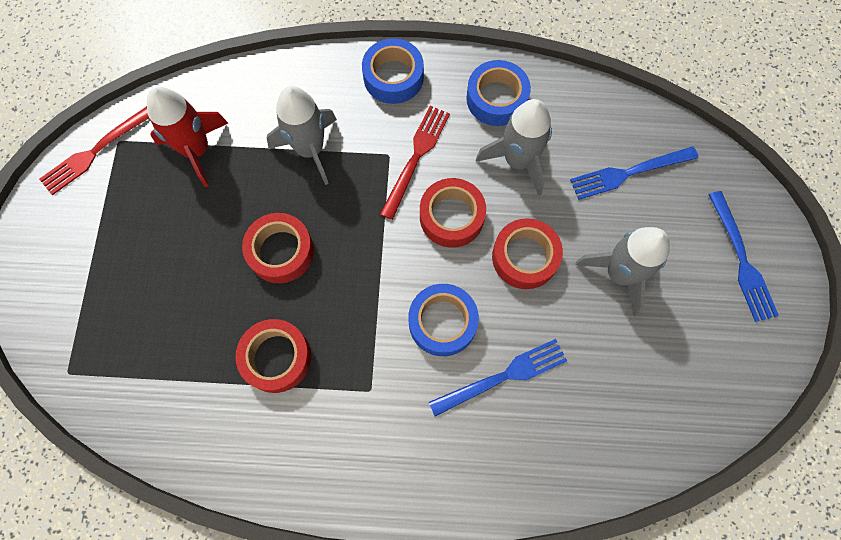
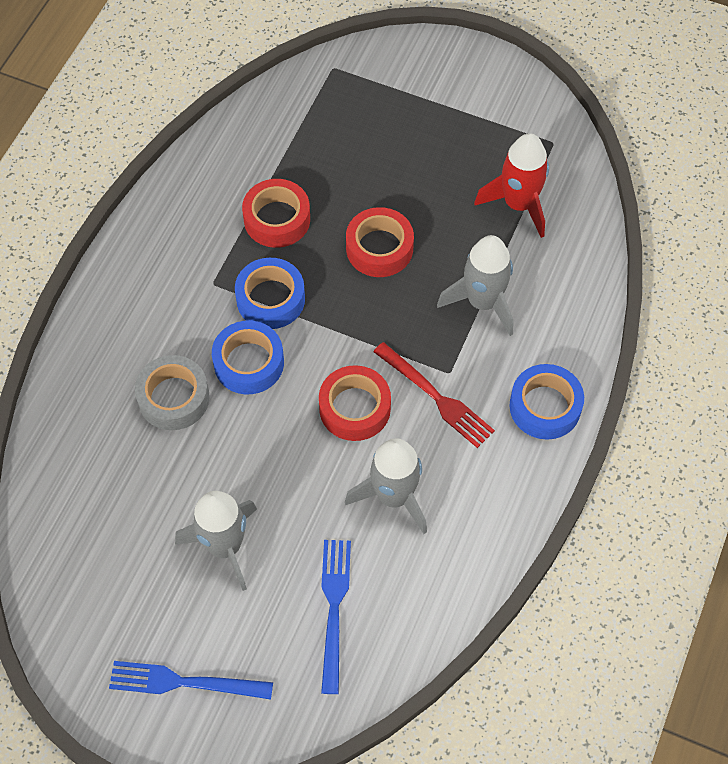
camera: 110 degrees right, 10 degrees down
(95, 152) = (547, 122): red fork -> none
(496, 99) = (480, 504): blue tape -> blue tape (270, 299)
(504, 376) = (173, 398): blue fork -> grey tape
(524, 257) = (282, 461): red tape -> none

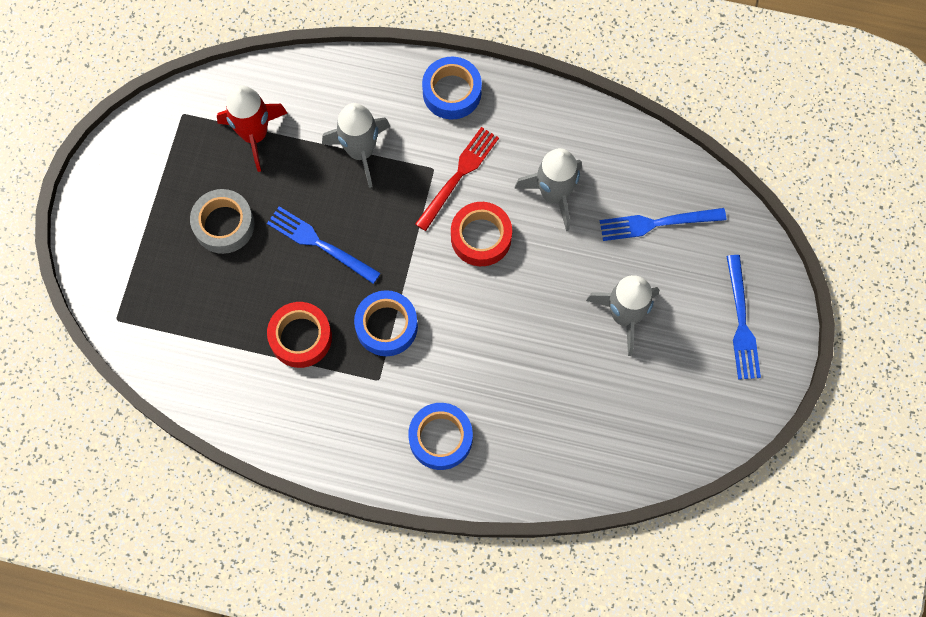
camera: 100 degrees left, 10 degrees up
(173, 398) = (499, 387): grey tape -> grey tape (224, 225)
(249, 363) = (453, 332): blue tape -> blue tape (440, 438)
(379, 248) = (318, 243): red tape -> blue fork

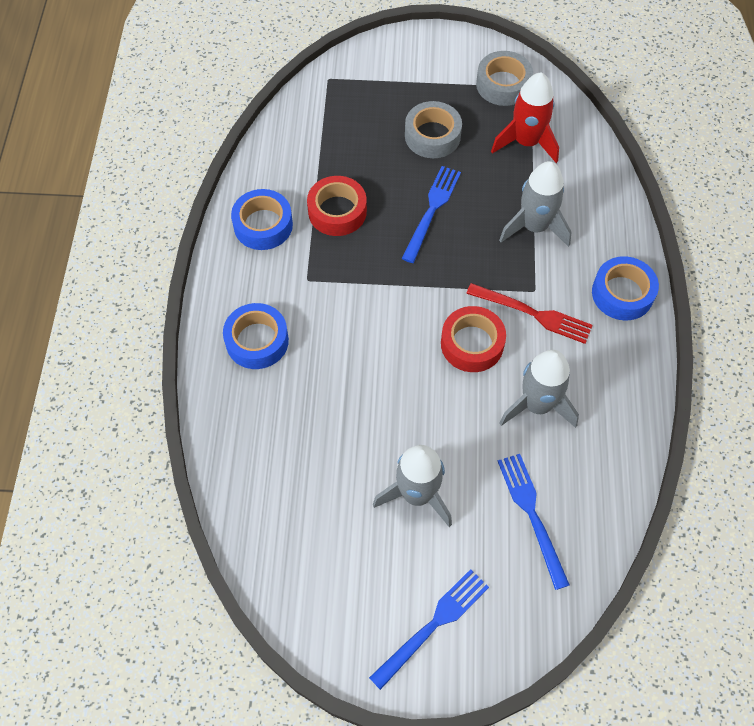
camera: 80 degrees right, 10 degrees down
(172, 140) = (503, 84): none -> grey tape
(386, 326) = (361, 277): blue tape -> blue tape (263, 225)
(741, 323) = (434, 624): blue fork -> blue fork turned 150 degrees clockwise

